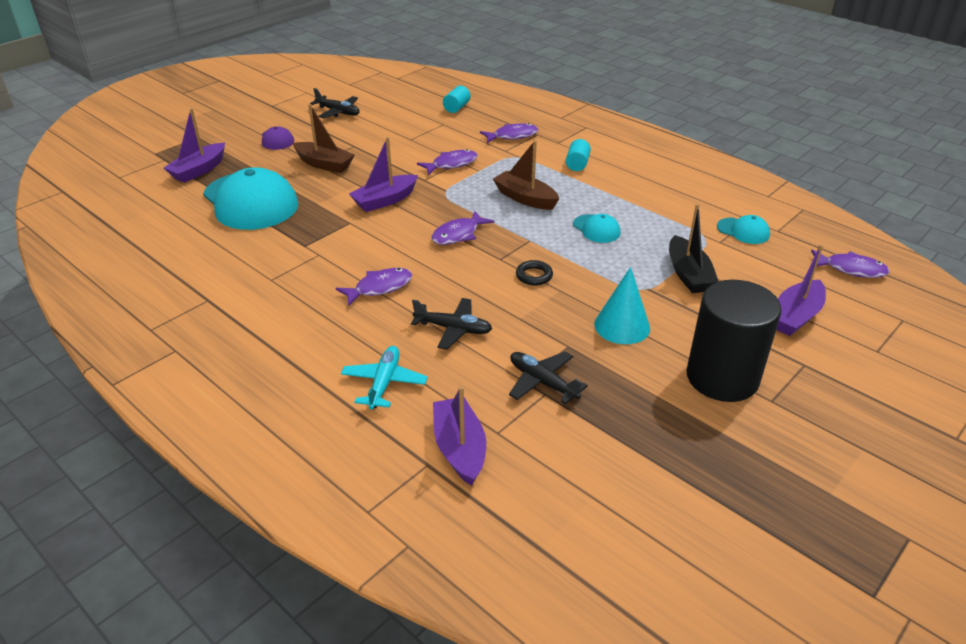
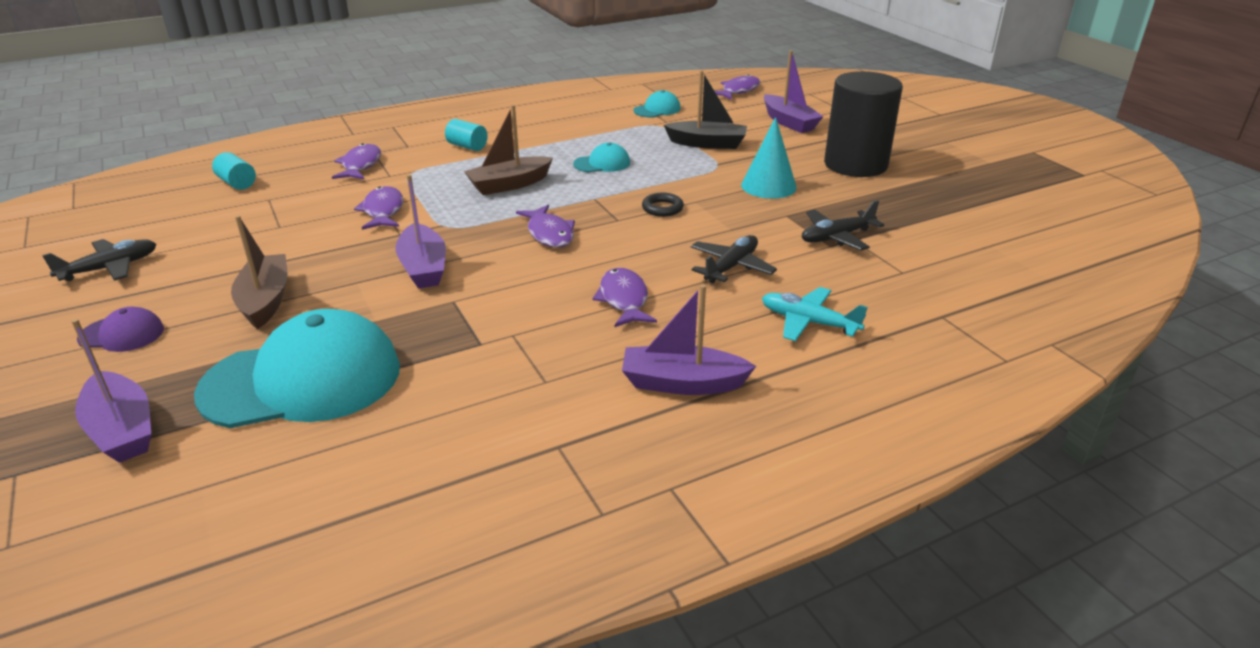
camera: 70 degrees left, 5 degrees down
(324, 164) = (265, 300): brown boat -> brown boat turned 60 degrees counterclockwise
(459, 448) = (922, 295): purple boat -> purple boat (682, 383)

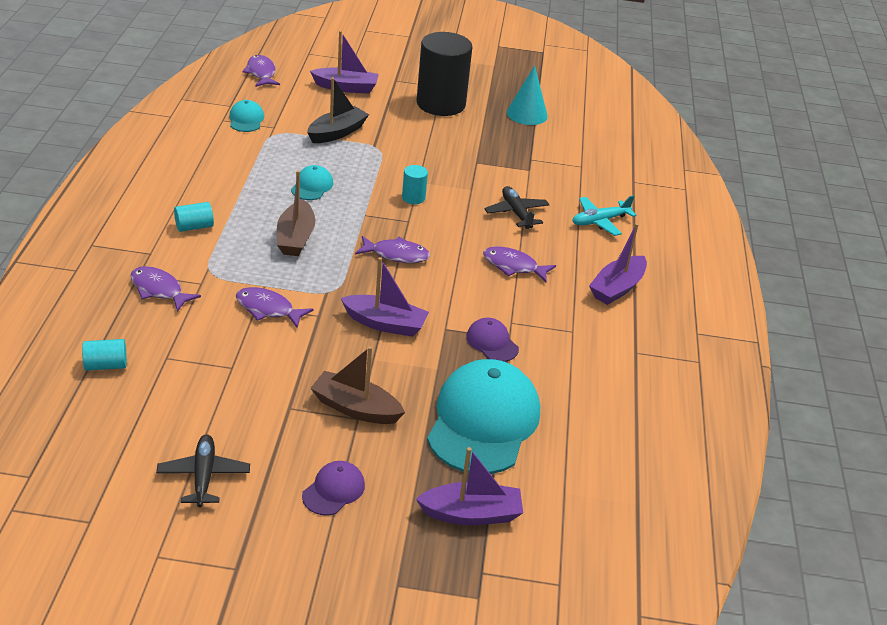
camera: 60 degrees left, 5 degrees up
(458, 336) = (492, 342): none -> purple cap
(662, 208) = (413, 198): black ring -> turquoise cylinder
(768, 186) = (431, 147): turquoise cone -> turquoise cone (527, 114)
(836, 237) = (522, 162): black plane -> none

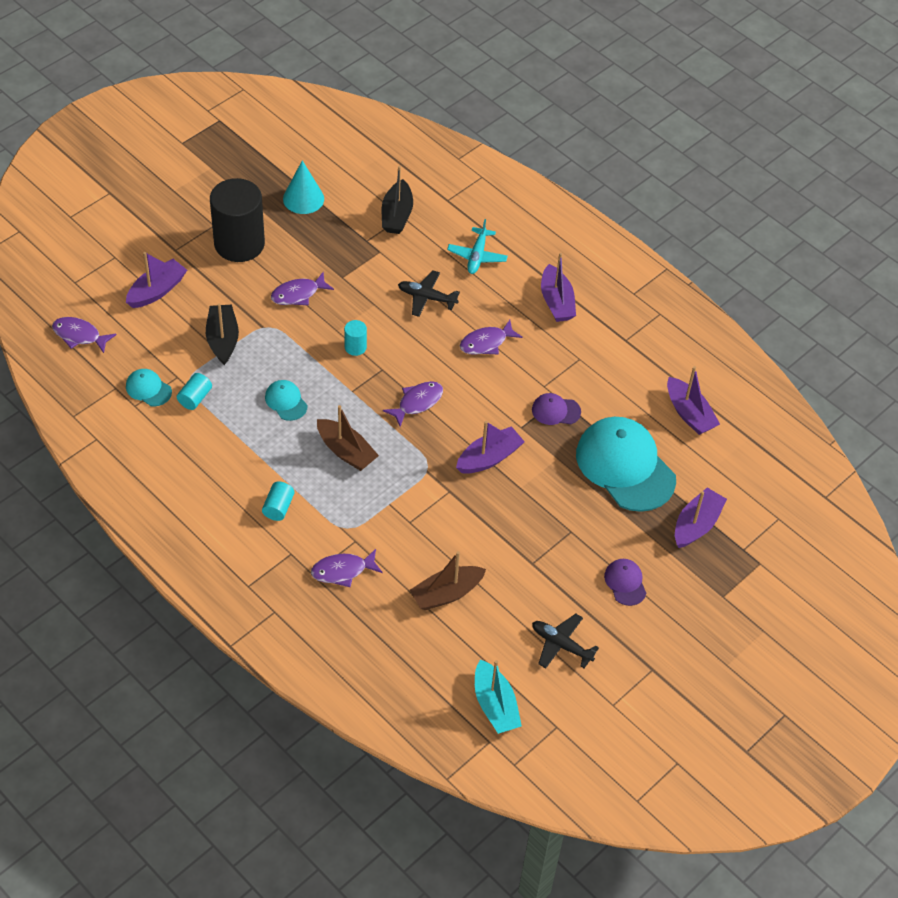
camera: 50 degrees left, 15 degrees up
(81, 460) = (495, 705): none -> turquoise boat
(106, 365) = (406, 645): turquoise cylinder -> turquoise cylinder (195, 398)
(268, 309) = (419, 517): purple fish -> purple fish (298, 294)
(355, 408) = (560, 527): brown boat -> brown boat (446, 593)
(578, 163) = (397, 215): none -> black boat
(607, 440) = (689, 414): none -> purple boat

